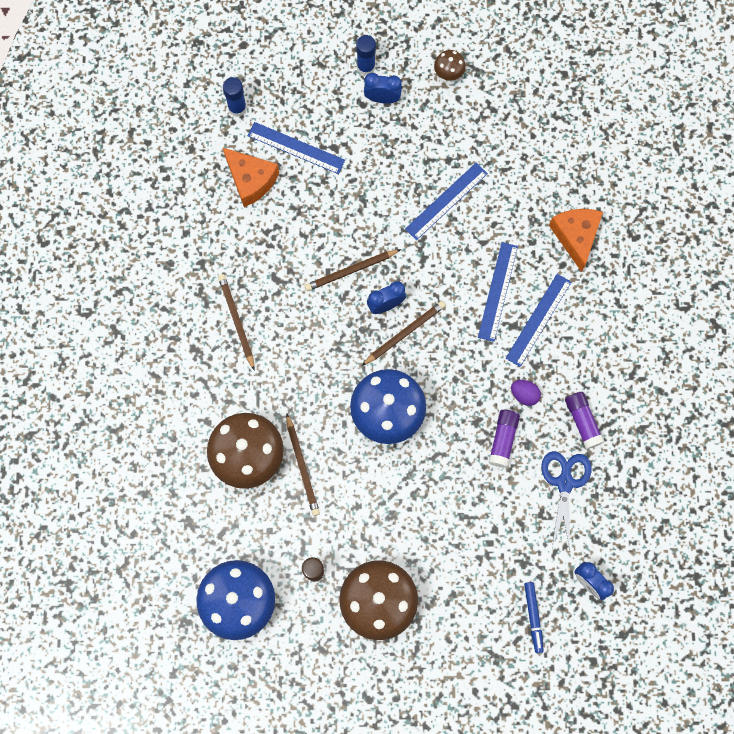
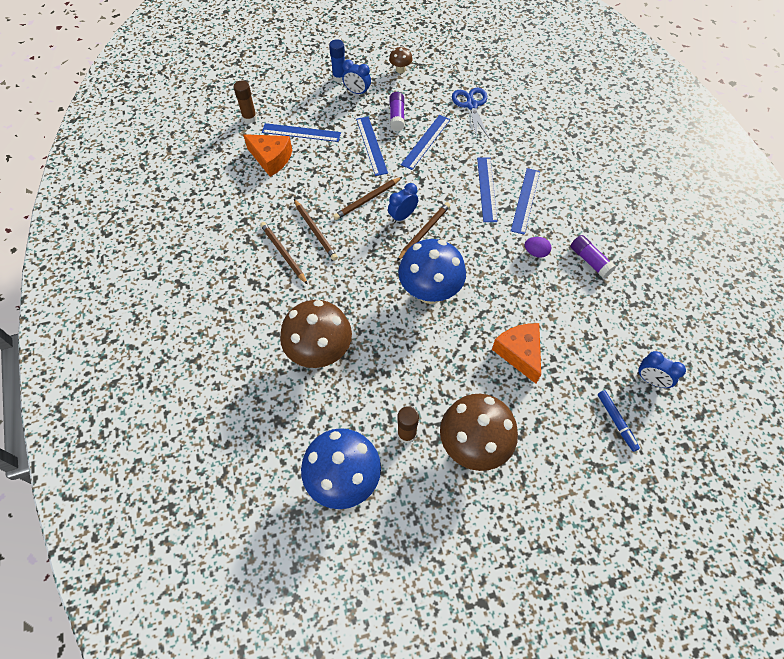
camera: 15 degrees left, 15 degrees down
(237, 108) = (249, 118): blue glue stick -> brown glue stick
(302, 466) = (369, 349): brown pencil -> brown pencil (315, 231)
(377, 190) = (371, 145): none -> blue ruler
(382, 98) = (357, 92): blue clock -> blue clock turned 150 degrees counterclockwise
(503, 439) = (532, 288): purple glue stick -> purple glue stick (397, 116)
(565, 483) = (596, 308): blue scissors -> blue scissors (471, 105)
(576, 236) = (530, 143): orange cheese -> orange cheese (519, 353)

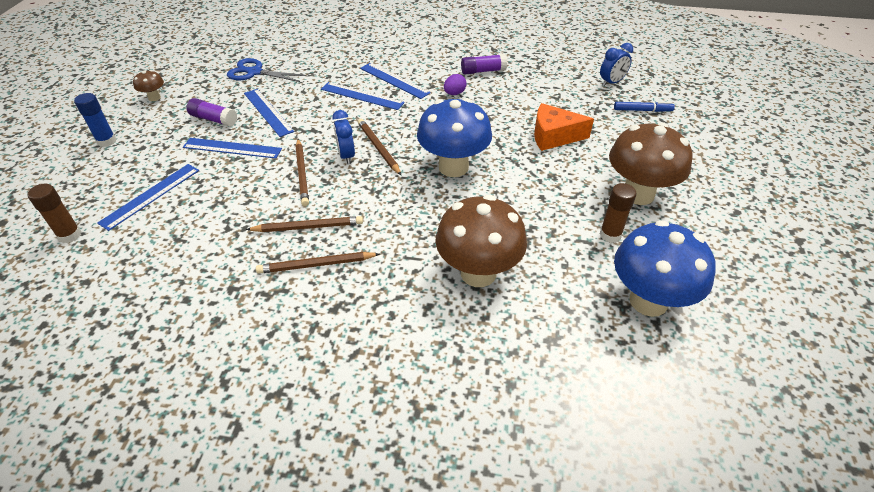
camera: 65 degrees left, 15 degrees down
(271, 159) = (161, 234): orange cheese -> none
(357, 92) = (146, 135): blue clock -> none

